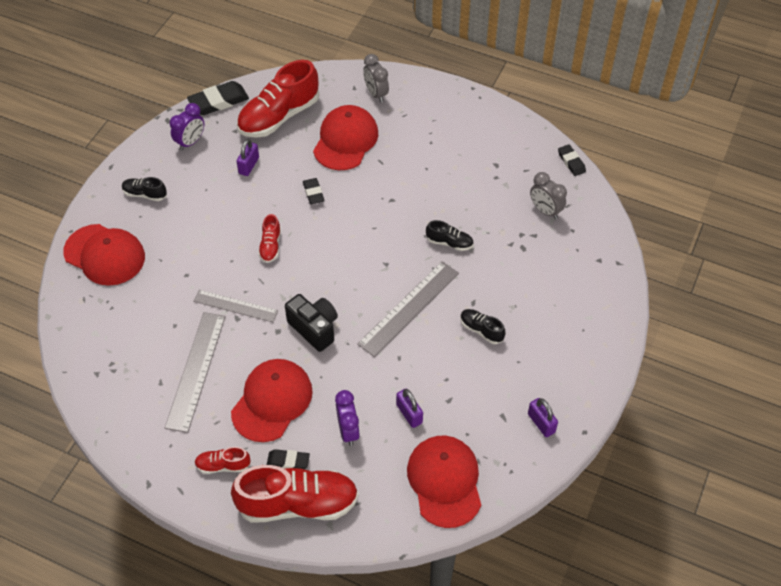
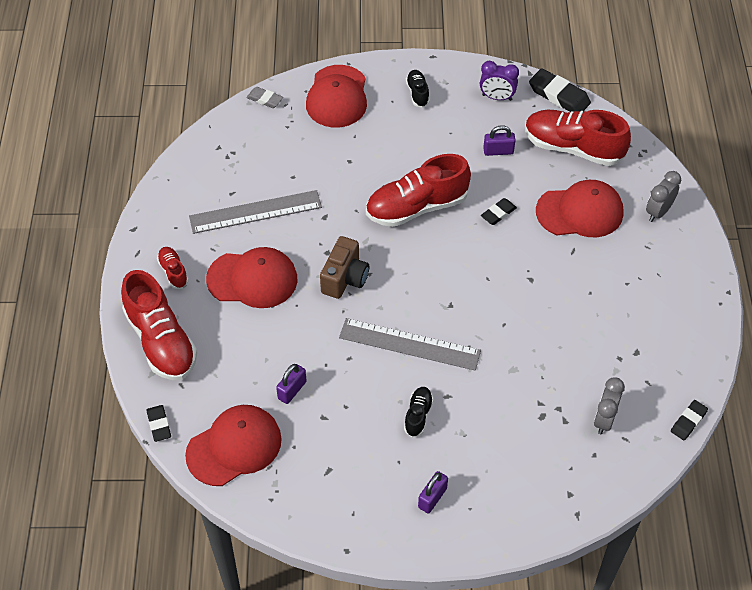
camera: 65 degrees right, 0 degrees up
(65, 313) = (265, 99): none -> grey eraser
(235, 306) = (337, 210): grey ruler -> none
(270, 246) = (416, 207): red shoe -> red shoe, size x2.15
(288, 461) = (199, 316): black eraser -> black eraser (159, 425)
(314, 328) = (345, 278): black camera -> brown camera
(348, 431) = (250, 349): purple clock -> none
(449, 243) = (508, 348): black shoe -> none
(541, 423) = (337, 507): purple padlock -> purple padlock (432, 498)

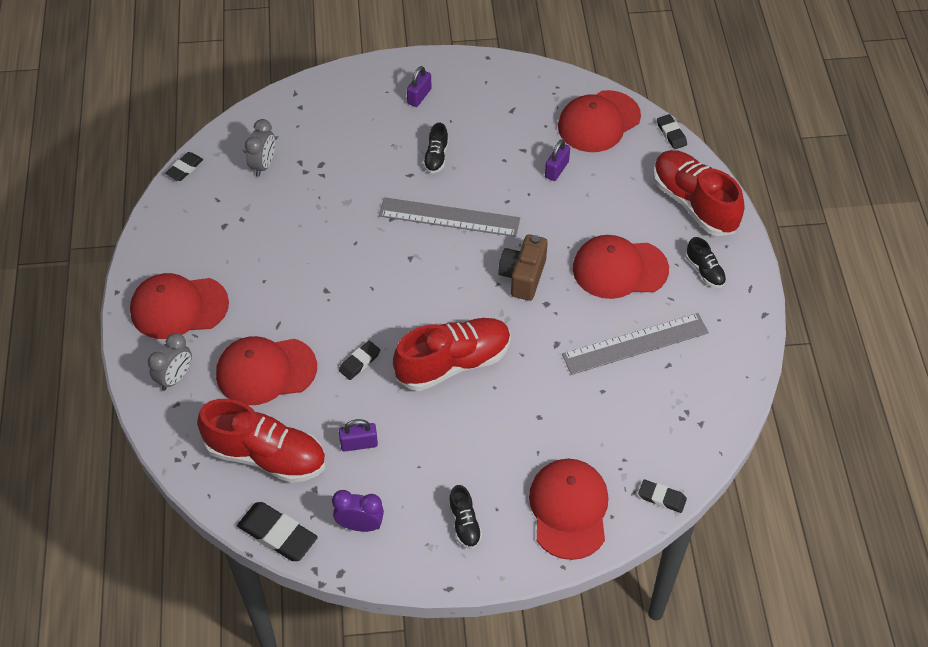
camera: 175 degrees right, 0 degrees up
(173, 272) = (704, 271): red shoe -> black shoe
(265, 99) = (662, 498): grey eraser -> black eraser
(666, 273) = (179, 307): none -> red cap

